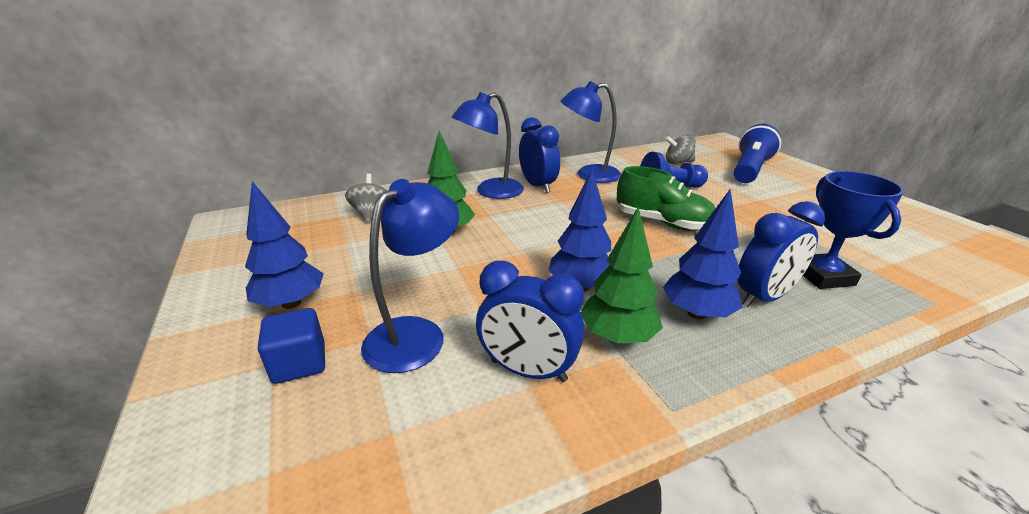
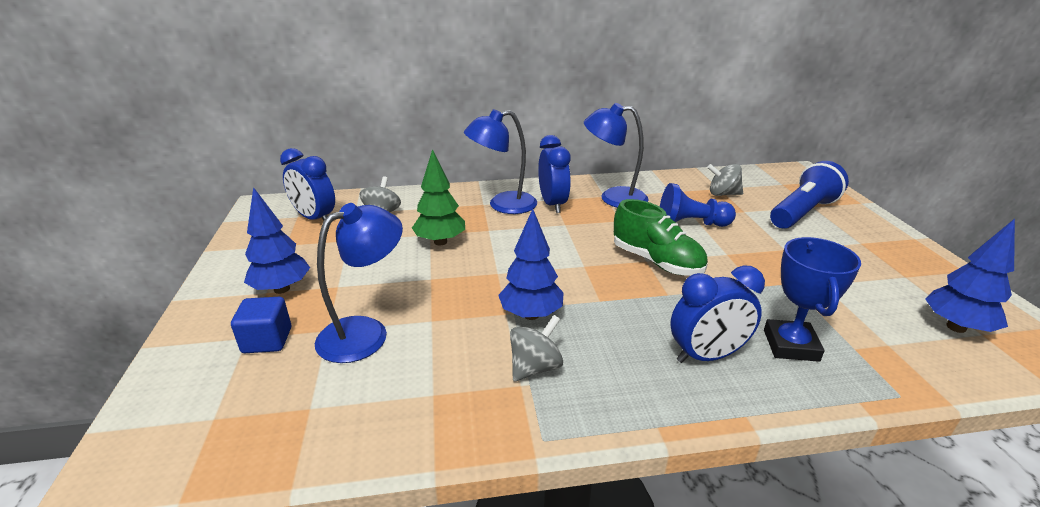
camera: 15 degrees right, 0 degrees up
(528, 370) = (439, 381): blue clock -> blue clock (315, 218)
(617, 337) = (535, 367): green tree -> grey spinning top
(696, 313) = (626, 359): blue tree -> blue tree (956, 327)

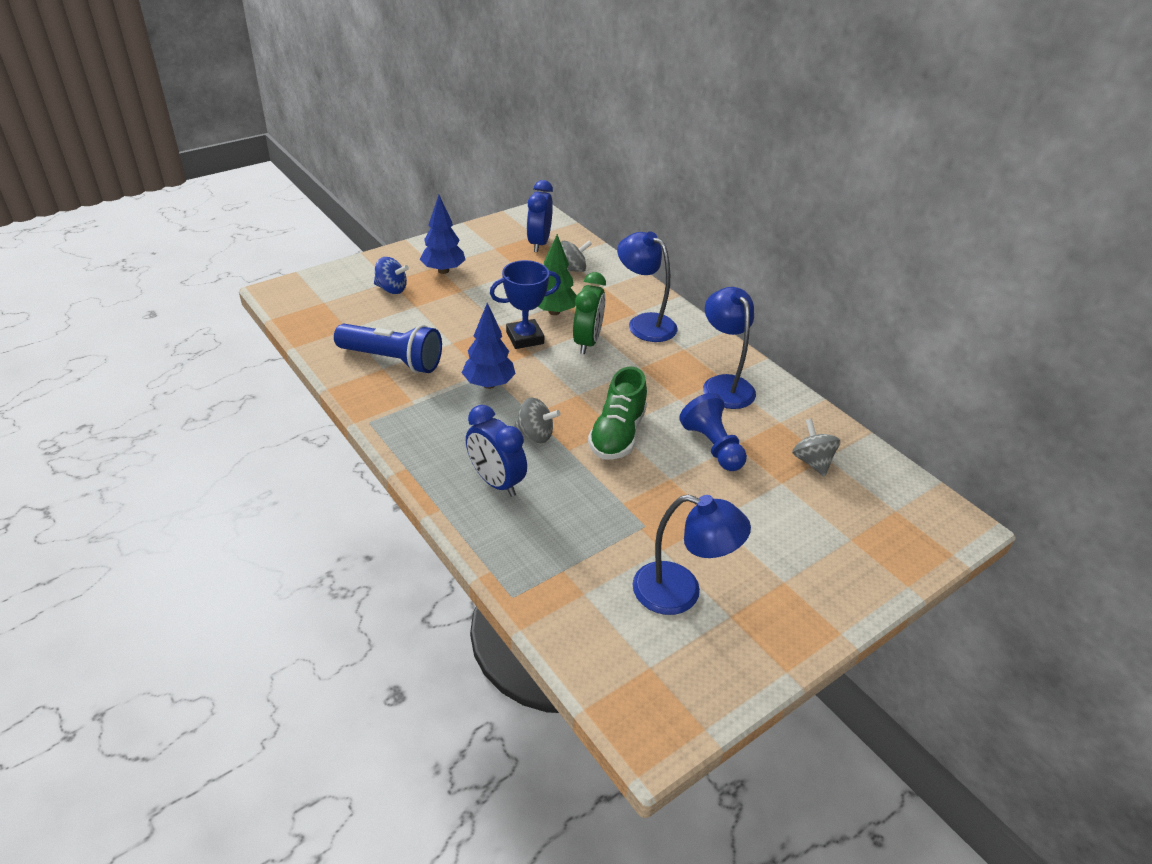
camera: 60 degrees right, 10 degrees up
(267, 340) = (391, 289): blue cube -> blue spinning top
(365, 332) = (422, 321): blue lamp -> blue lamp (680, 592)
(506, 238) = (587, 342): none -> green clock
(535, 367) = (432, 401): grey spinning top -> grey spinning top (535, 435)
(553, 204) = (673, 351): blue clock -> none
(790, 345) = (541, 529): blue trophy -> blue trophy (525, 338)
(802, 212) = (823, 530): blue flashlight -> blue flashlight (392, 360)
(956, 327) = (649, 647): blue tree -> none

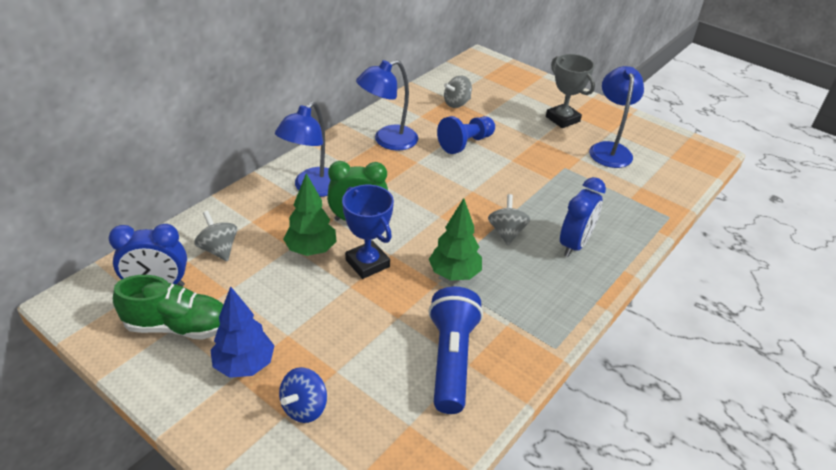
camera: 105 degrees left, 0 degrees up
(391, 289) = (304, 407): blue spinning top -> blue spinning top turned 150 degrees counterclockwise
(489, 384) = (454, 274): blue tree -> green tree
(617, 434) = (479, 188): green shoe -> green shoe (178, 326)
(769, 566) = (562, 119): none -> grey trophy

